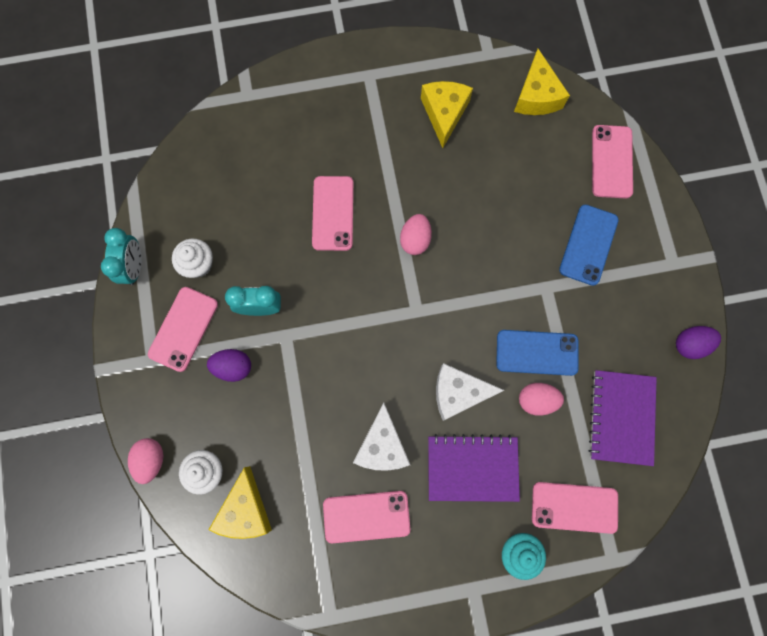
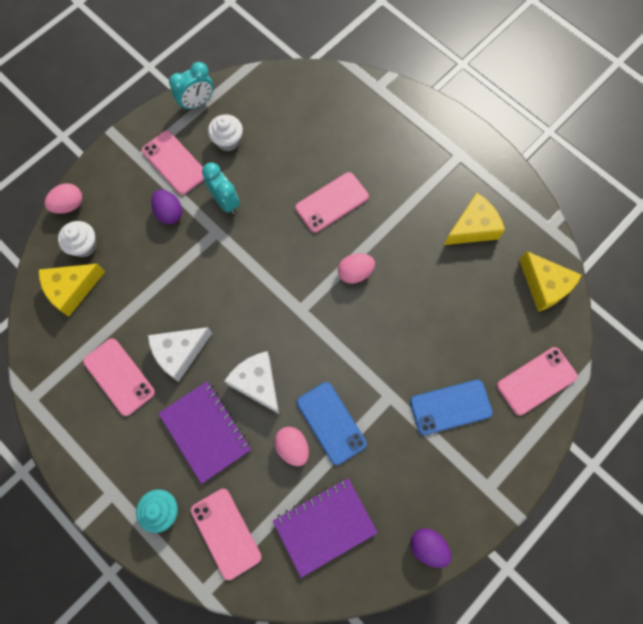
camera: 55 degrees right, 5 degrees down
(183, 329) = (174, 163): pink phone -> pink phone turned 60 degrees clockwise
(536, 96) = (544, 286): yellow cheese -> yellow cheese turned 90 degrees counterclockwise

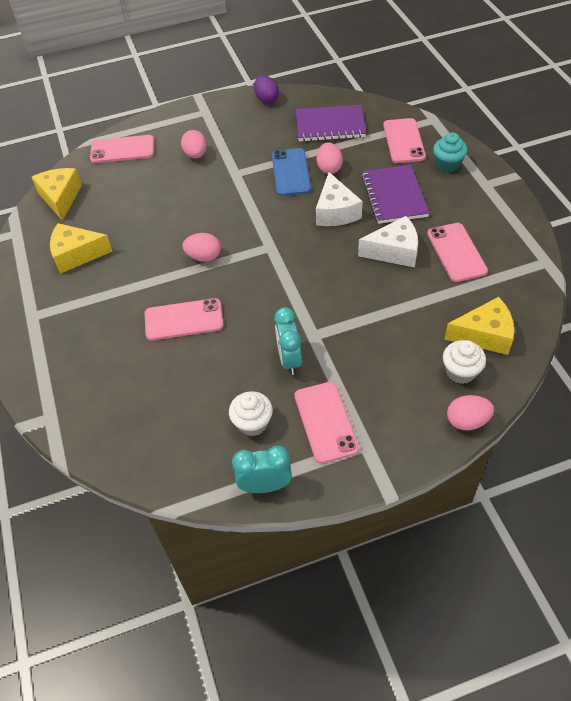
camera: 150 degrees left, 20 degrees down
(169, 213) = (354, 370): purple egg -> none
(450, 407) = (196, 155): blue phone -> pink egg

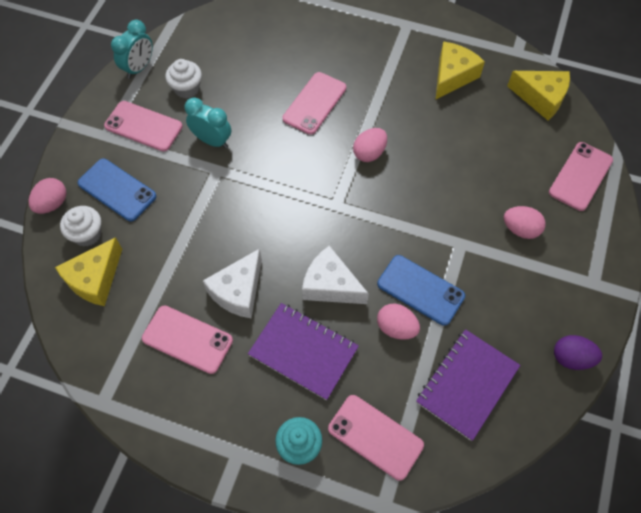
camera: 125 degrees right, 10 degrees up
(403, 386) = (117, 190): none -> blue phone

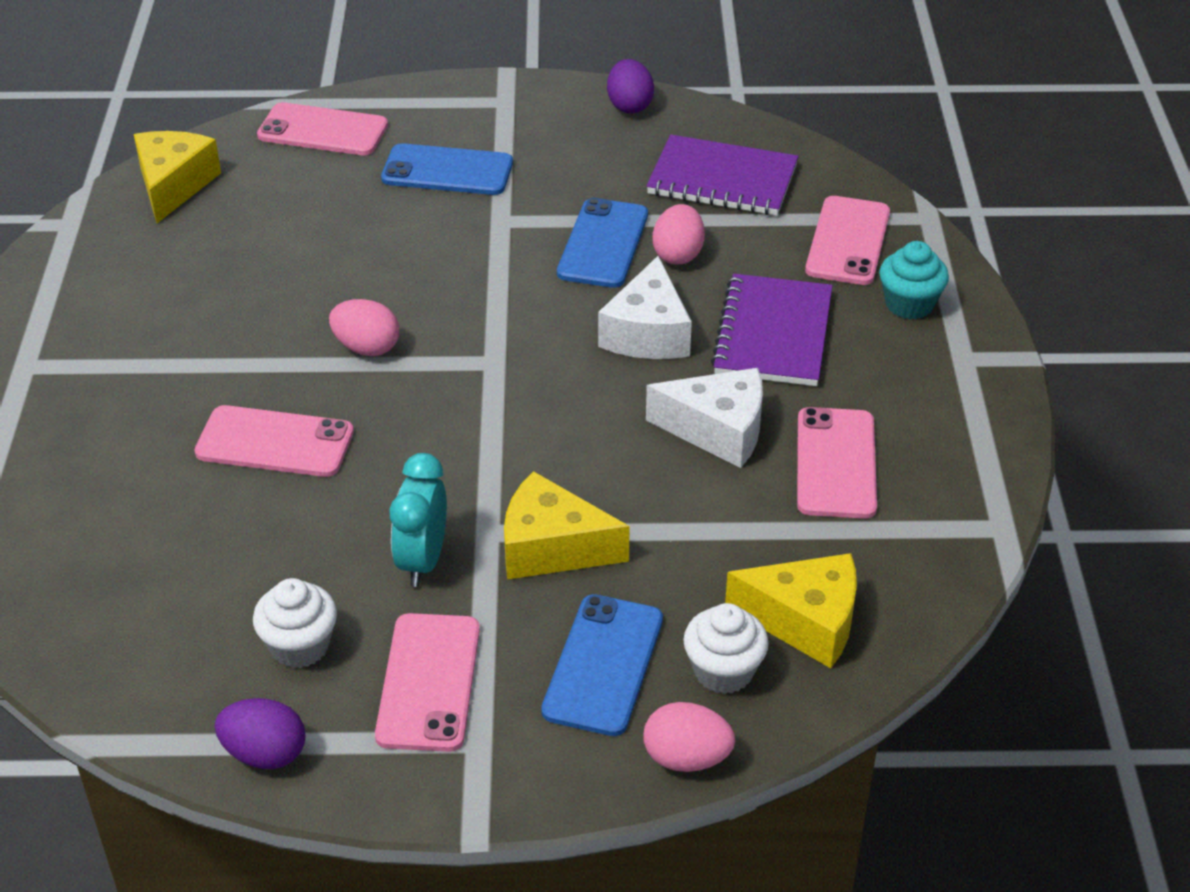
camera: 110 degrees left, 20 degrees down
(139, 68) = (265, 754): turquoise clock -> purple egg
(452, 76) = (151, 286): yellow cheese -> yellow cheese (552, 547)
(520, 229) = (447, 171): pink egg -> blue phone

